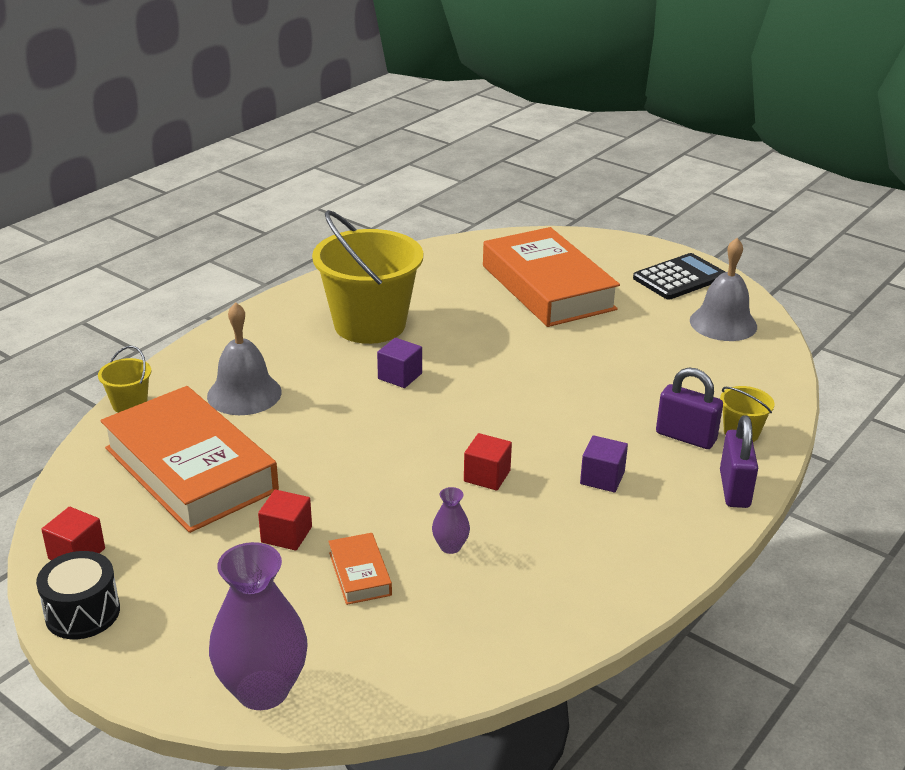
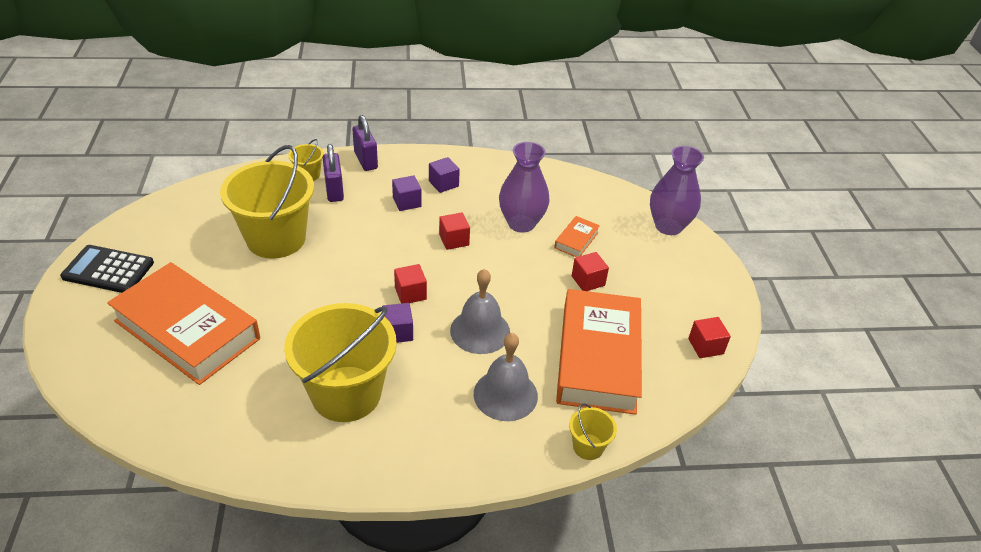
camera: 135 degrees left, 10 degrees up
(82, 613) = (723, 310): black drum -> none
(441, 406) = (410, 293): none -> red cube
(450, 546) = (521, 223): purple vase -> purple vase, size x2.20
(547, 287) = (187, 330): orange book -> orange book turned 75 degrees counterclockwise
(610, 527) = (443, 184): none -> purple cube
(630, 368) = (276, 239): none -> yellow bucket
(723, 323) = (171, 224): grey bell -> grey bell (480, 331)
(734, 489) = (366, 160): purple padlock -> purple padlock turned 75 degrees counterclockwise

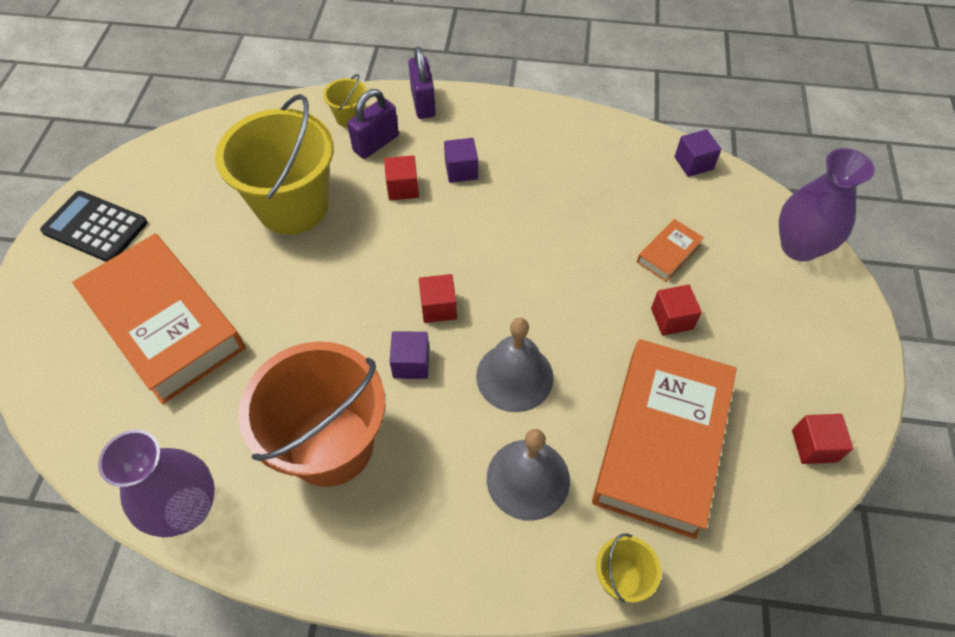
camera: 15 degrees right, 15 degrees up
(334, 190) = (376, 143): purple padlock -> purple padlock turned 45 degrees clockwise
(346, 394) = (330, 445): yellow bucket -> orange bucket
(443, 184) = (513, 148): purple cube -> purple cube (693, 163)
(454, 240) = (509, 234): red cube -> red cube (403, 188)
(521, 223) = (600, 219): purple vase -> purple vase (187, 508)

